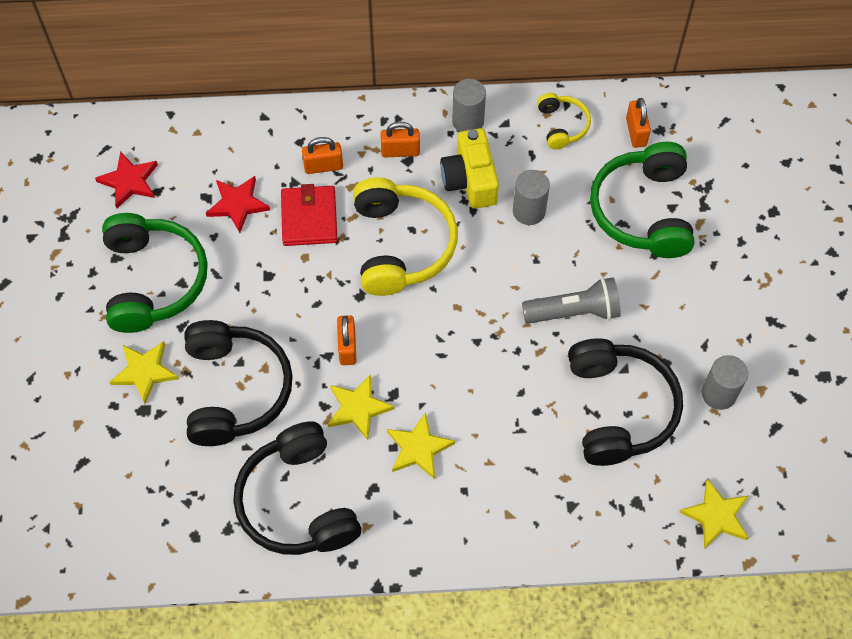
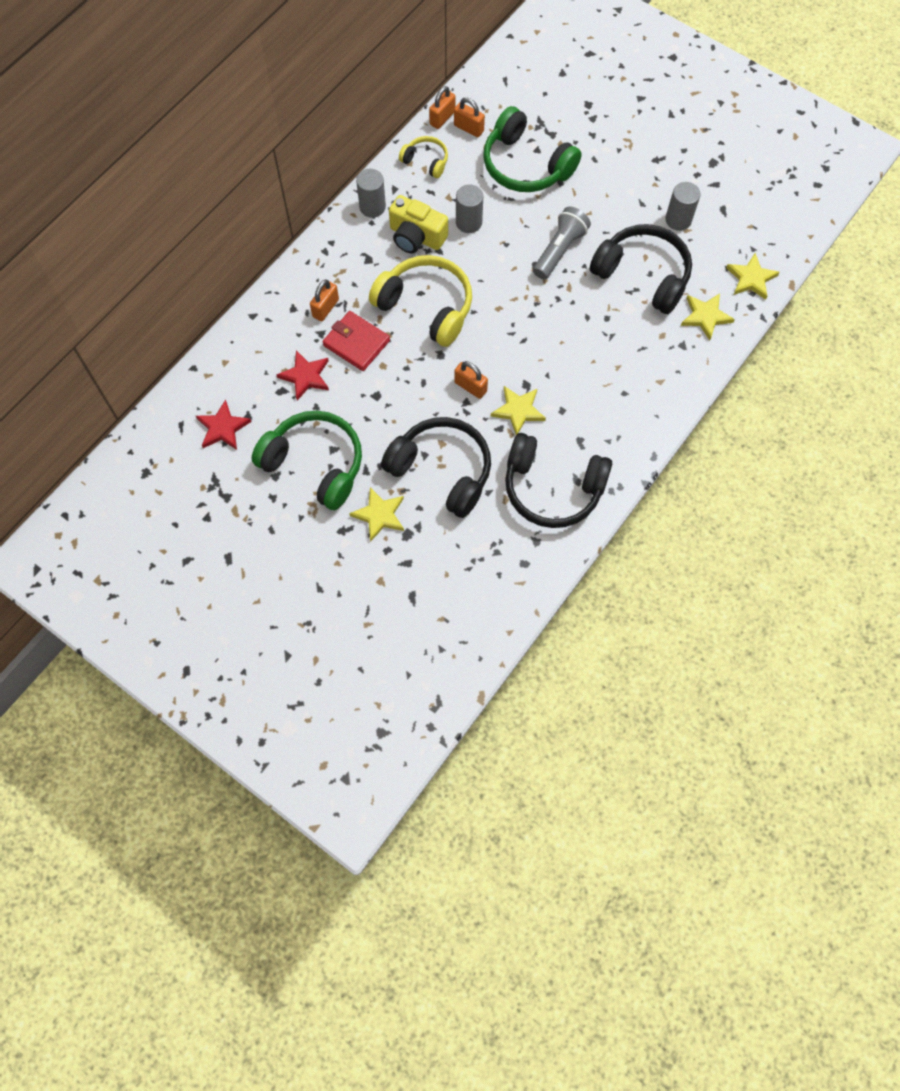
camera: 50 degrees left, 5 degrees up
(400, 151) = (357, 258): orange padlock -> orange padlock (442, 118)
(418, 448) = (575, 397): yellow star -> yellow star (705, 316)

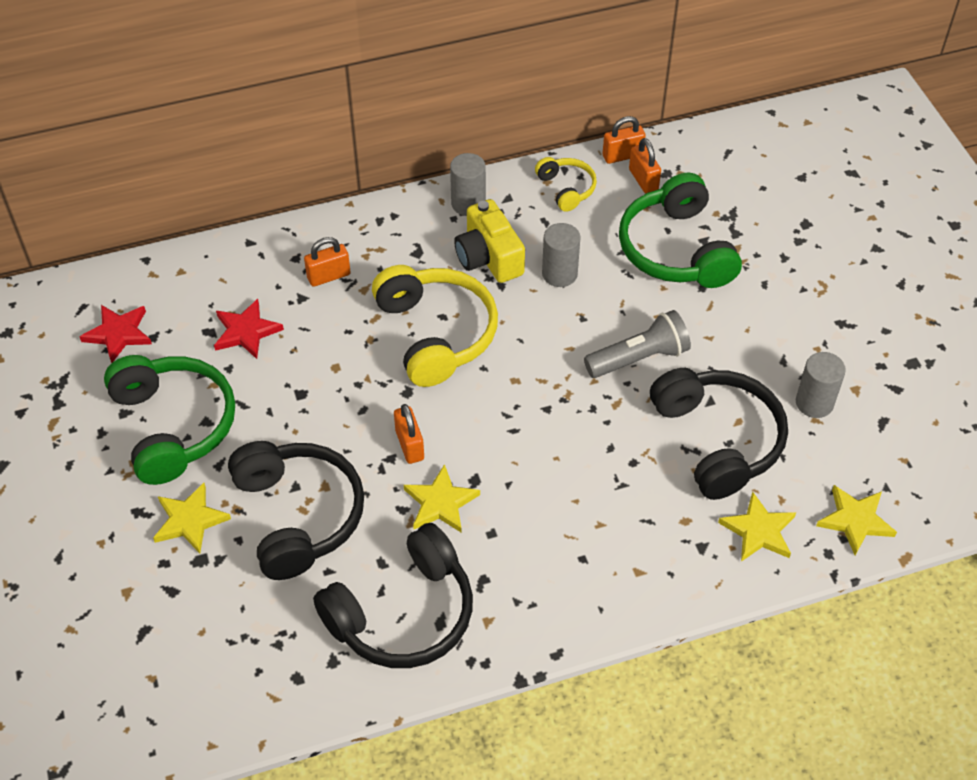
camera: 35 degrees right, 15 degrees down
(356, 343) = (328, 328): red wallet -> none
(552, 489) = (403, 614): black headphones -> black headphones turned 90 degrees counterclockwise

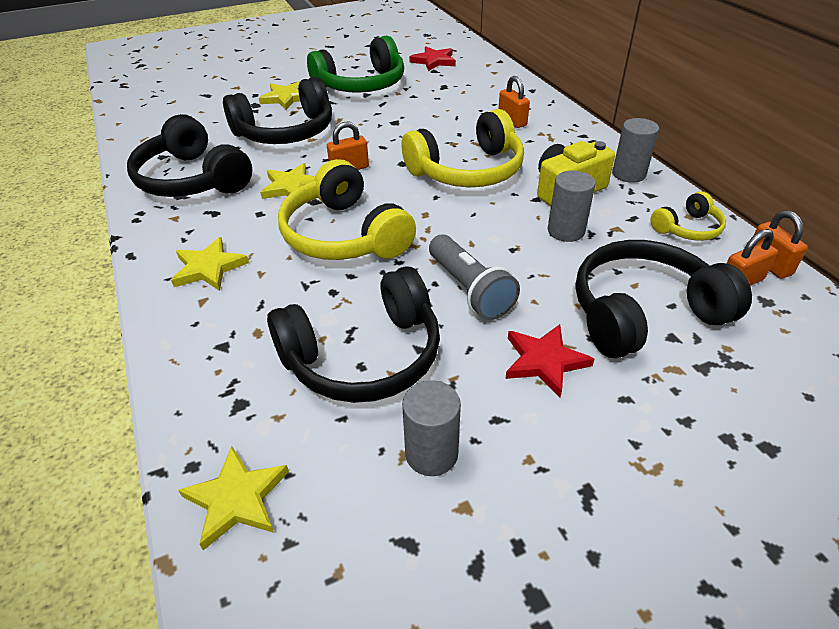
camera: 85 degrees right, 10 degrees down
(246, 331) = (447, 98): red star -> red star (544, 361)
(544, 452) = (344, 235): none -> yellow headphones
(675, 249) = (643, 313): green headphones -> black headphones
(758, 530) = (235, 394): yellow star -> yellow star (209, 268)

